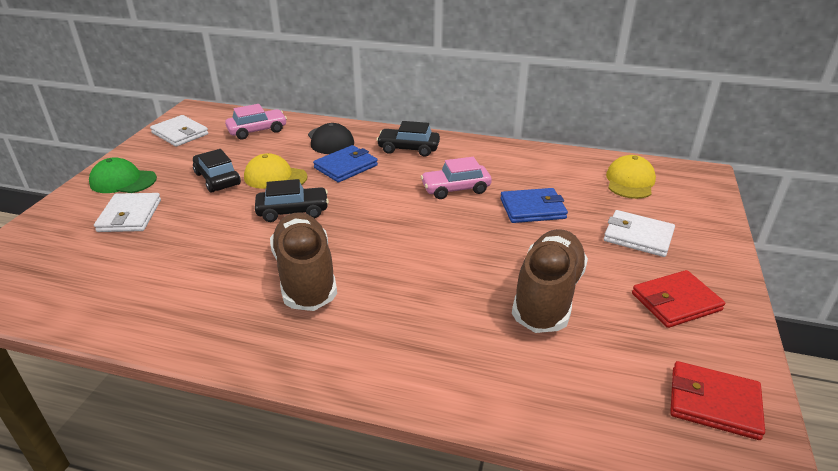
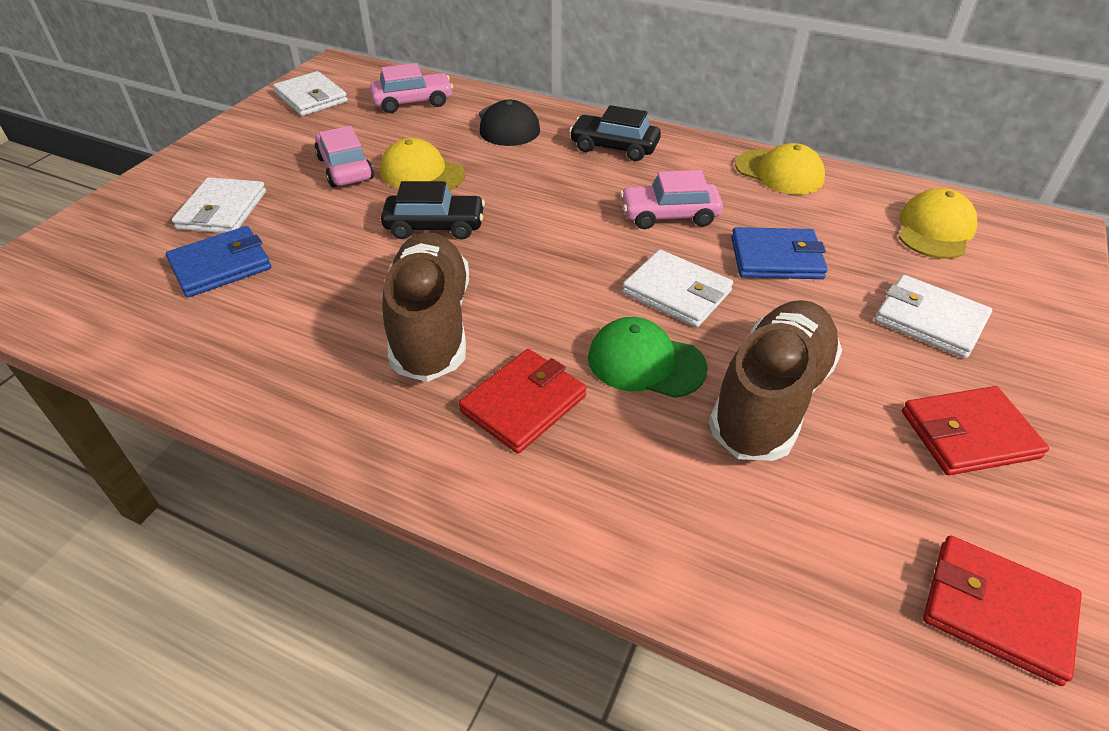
camera: 10 degrees right, 10 degrees up
(123, 181) = (224, 160): green cap -> green cap (645, 362)
(217, 179) = (345, 168): black car -> pink car
(346, 166) = (521, 166): blue wallet -> blue wallet (221, 265)
(382, 319) = (523, 404): none -> red wallet
(471, 237) = (676, 292): none -> white wallet
(523, 155) = (779, 172): none -> yellow cap

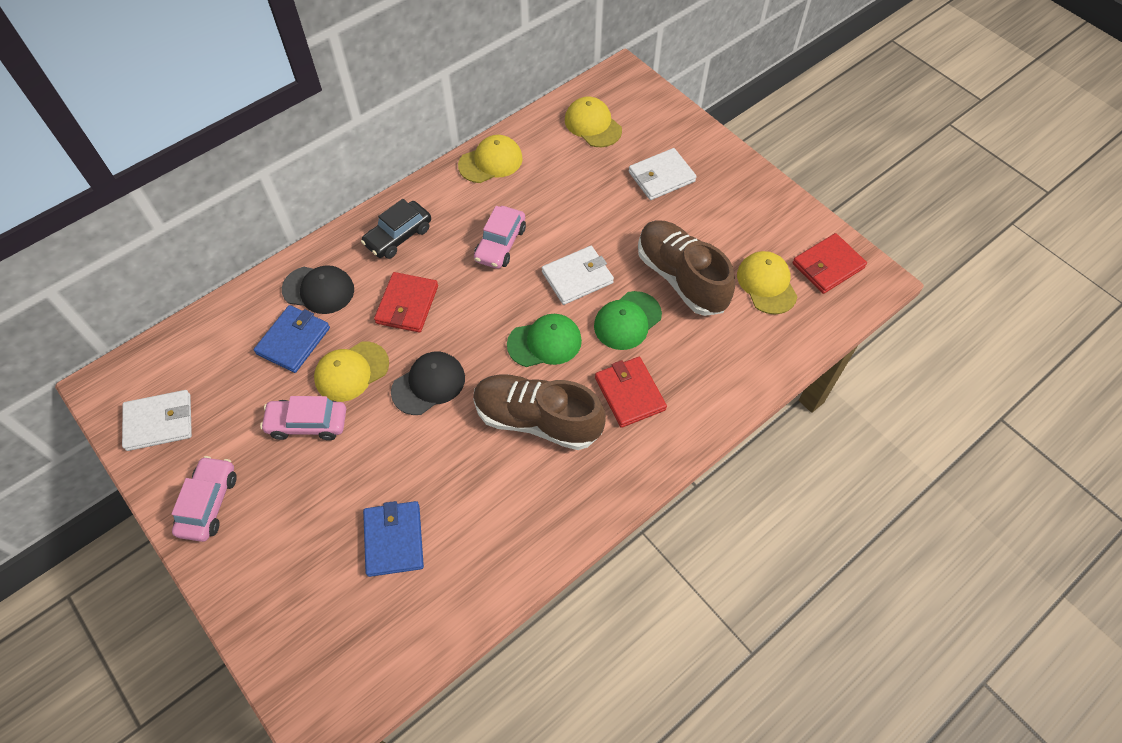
camera: 65 degrees left, 15 degrees up
(222, 210) = (314, 528): white wallet -> none
(413, 102) = (229, 344): pink car -> pink car (208, 503)
(435, 226) = (428, 384): black car -> black cap
(552, 295) = (545, 342): none -> green cap
(776, 258) = (574, 213): blue wallet -> blue wallet (293, 341)
(861, 518) = (766, 284): none -> yellow cap
(969, 434) = (740, 213): red wallet -> red wallet (407, 304)

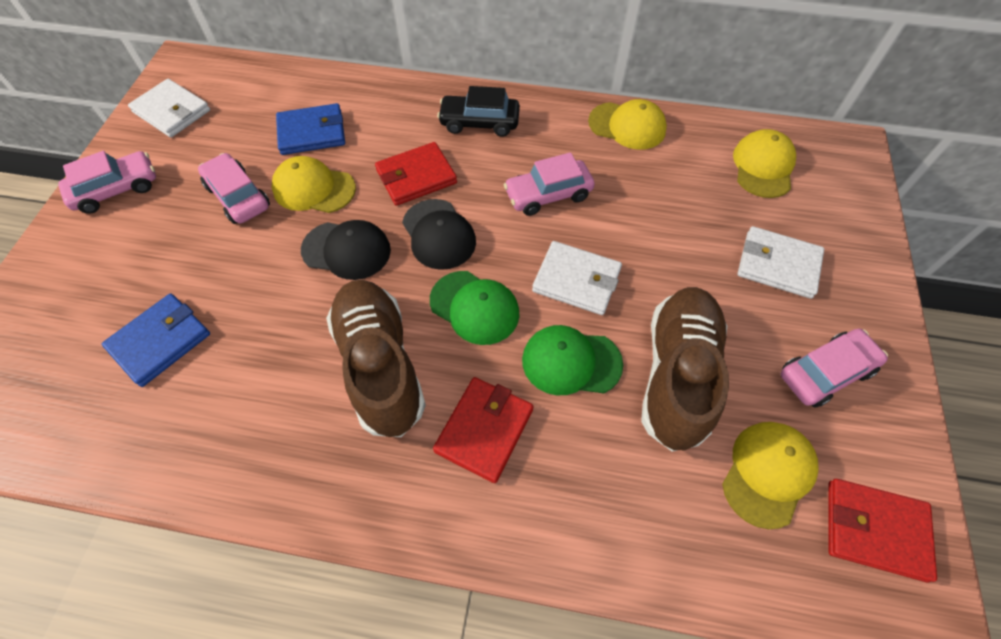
camera: 50 degrees right, 0 degrees up
(318, 290) = (375, 113): black cap -> black cap (438, 234)
(739, 213) = (825, 372): none -> pink car

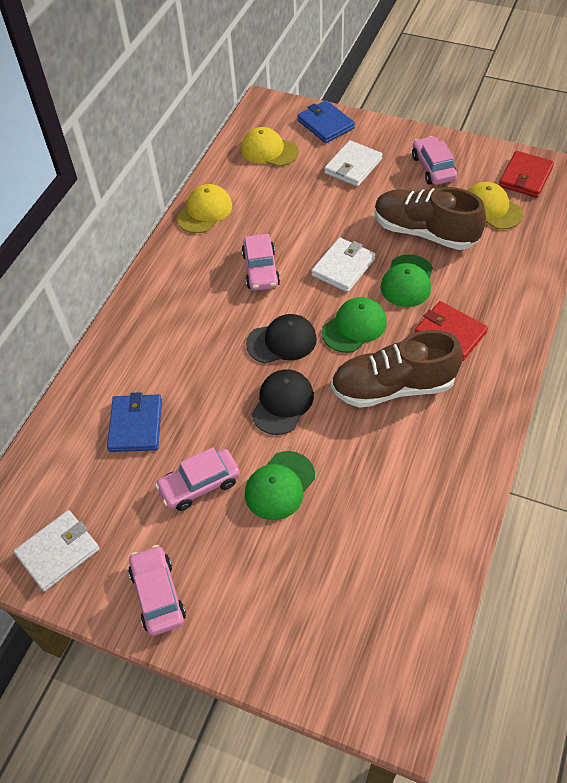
camera: 75 degrees left, 5 degrees down
(160, 341) = (346, 537): blue wallet -> blue wallet (325, 124)
(233, 266) = (279, 485): none -> green cap
(314, 188) = (207, 425): yellow cap -> none
(416, 177) = (216, 350): red wallet -> none
(479, 123) = (168, 301): black car -> none

